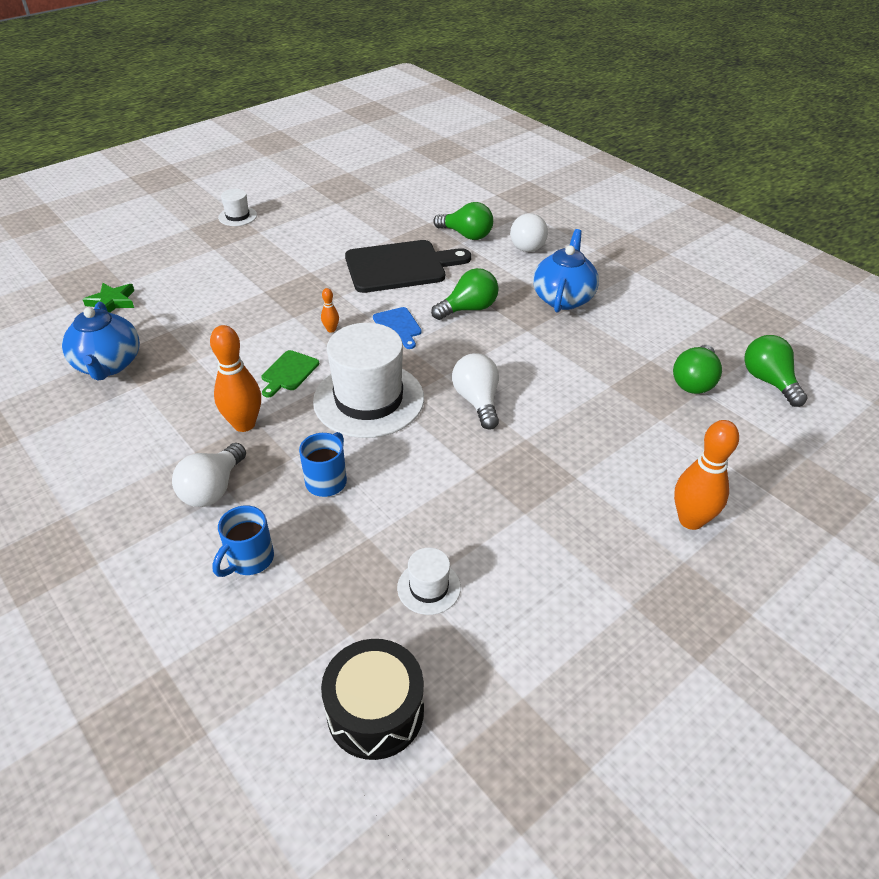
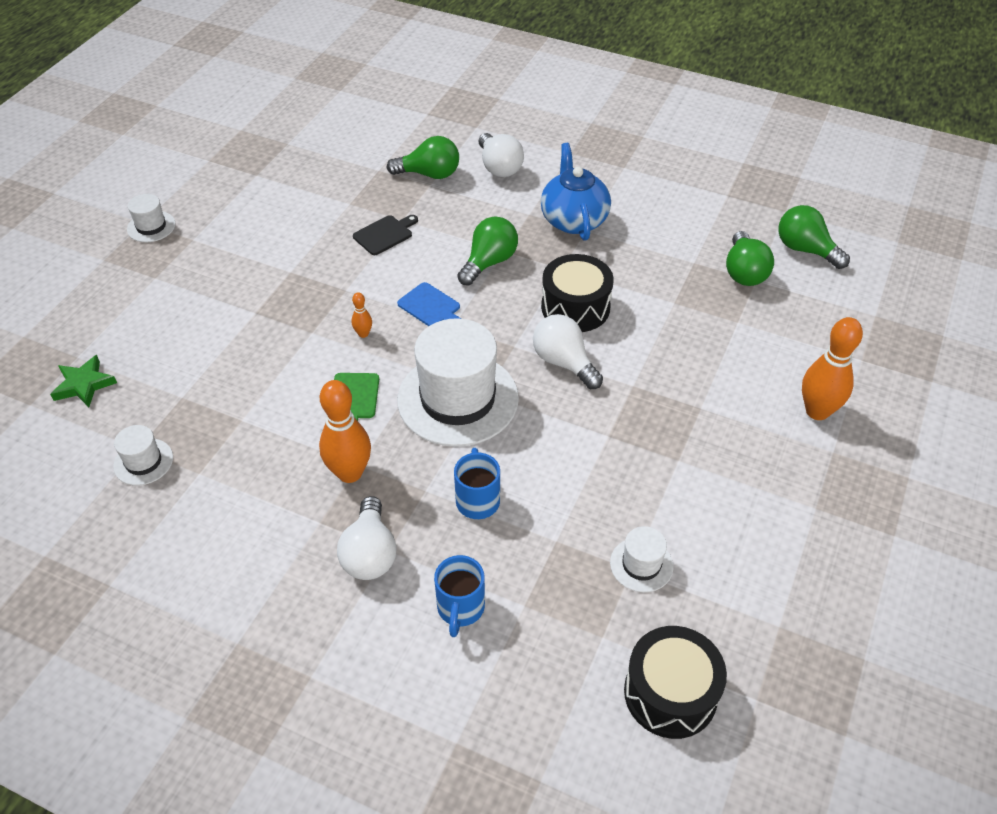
camera: 25 degrees left, 5 degrees up
(108, 365) = (143, 462): blue teapot -> white hat
(400, 266) = (385, 234): black cutting board -> black cutting board, size x0.47
(517, 363) = (575, 307): none -> black drum

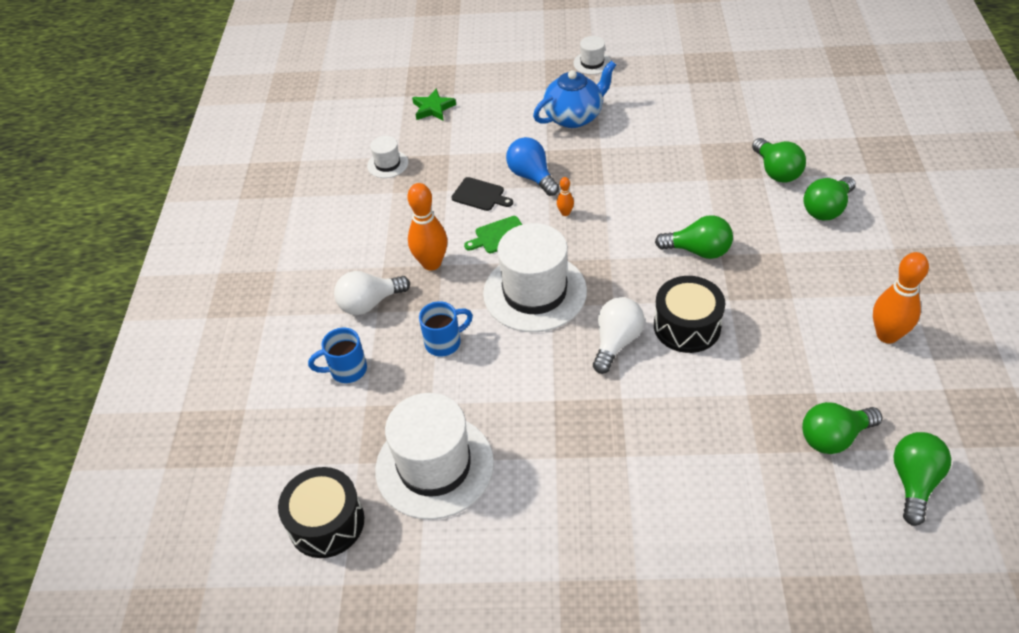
camera: 70 degrees right, 0 degrees up
(286, 339) = (532, 176): none -> blue light bulb
(385, 234) = (681, 178): black cutting board -> black cutting board (480, 195)
(431, 307) = (620, 237): blue cutting board -> none
(499, 167) = (826, 209): white light bulb -> green light bulb
(574, 220) = (800, 284): blue teapot -> blue teapot (574, 117)
(641, 564) = (434, 466): white hat -> white hat, size x2.19
(817, 411) = (681, 552): orange bowling pin -> orange bowling pin (887, 335)

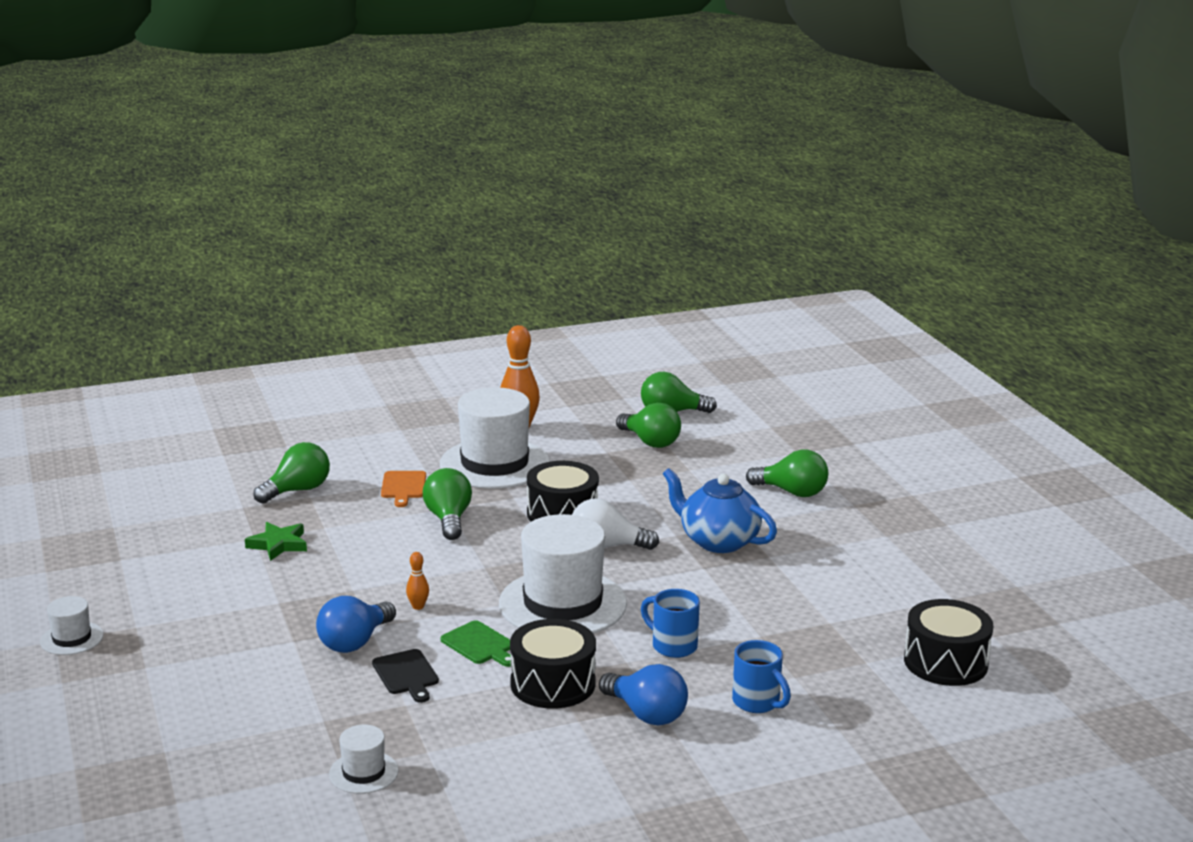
camera: 115 degrees left, 25 degrees down
(369, 303) = (646, 714): white light bulb -> blue light bulb
(431, 263) = (553, 684): orange bowling pin -> black drum
(433, 108) = (209, 762): green star -> green star (278, 544)
(434, 466) = (831, 616): white hat -> white hat (494, 464)
(480, 195) = (406, 674): black cutting board -> black cutting board turned 150 degrees clockwise
(574, 117) = (212, 632): blue teapot -> blue teapot (718, 541)
(768, 232) = (403, 487): none -> orange cutting board
(826, 209) = (354, 461): green light bulb -> green light bulb (792, 492)

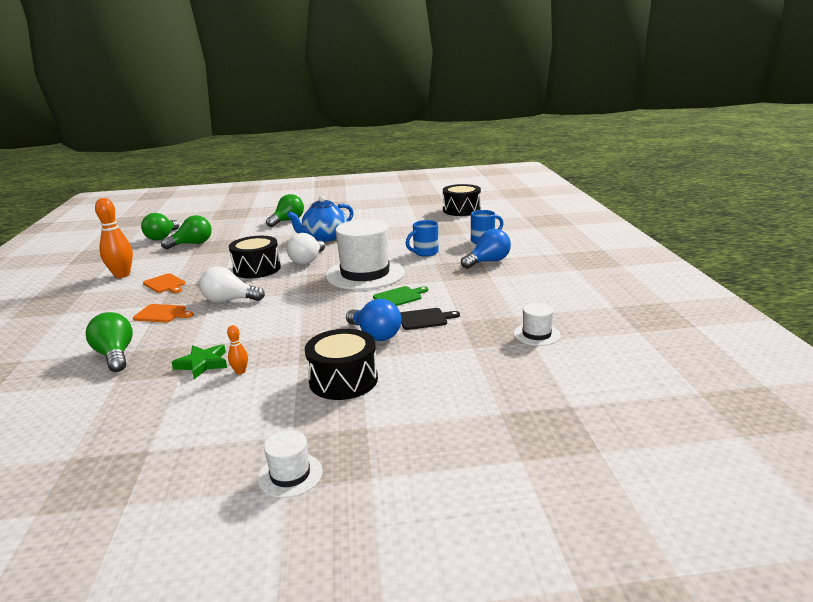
camera: 75 degrees left, 0 degrees up
(418, 606) = (340, 313): orange bowling pin -> orange bowling pin (240, 372)
(448, 519) = (229, 300): green light bulb -> white light bulb
(494, 464) = (165, 284): white hat -> orange cutting board
(553, 684) = (451, 280): black drum -> black drum (343, 380)

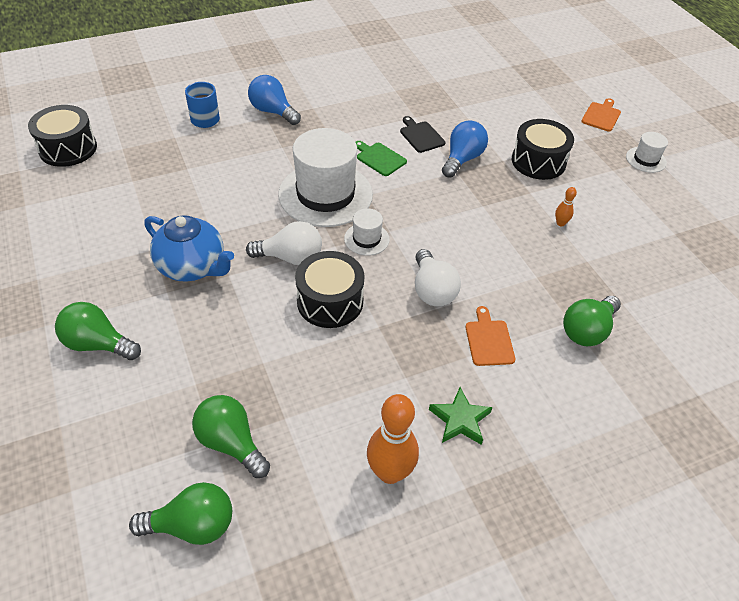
camera: 110 degrees left, 25 degrees up
(165, 284) = (406, 387): orange cutting board -> orange cutting board (601, 116)
(202, 364) = (563, 253): green star -> green star (460, 420)
(424, 253) = (250, 159): blue mug -> none
(536, 334) = (425, 79): white hat -> white hat (366, 239)

